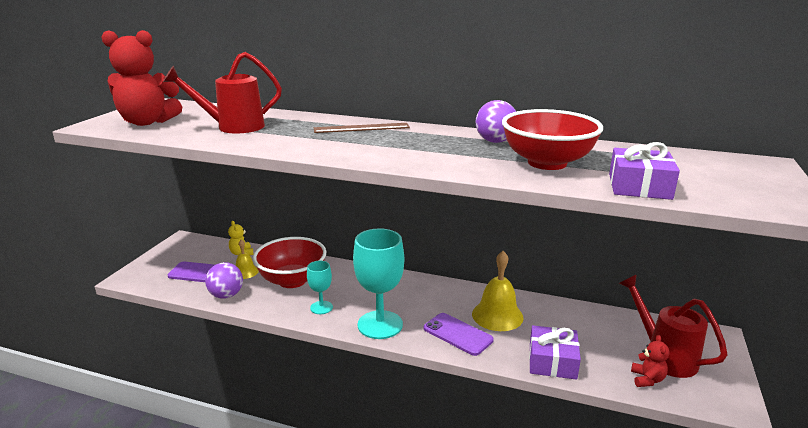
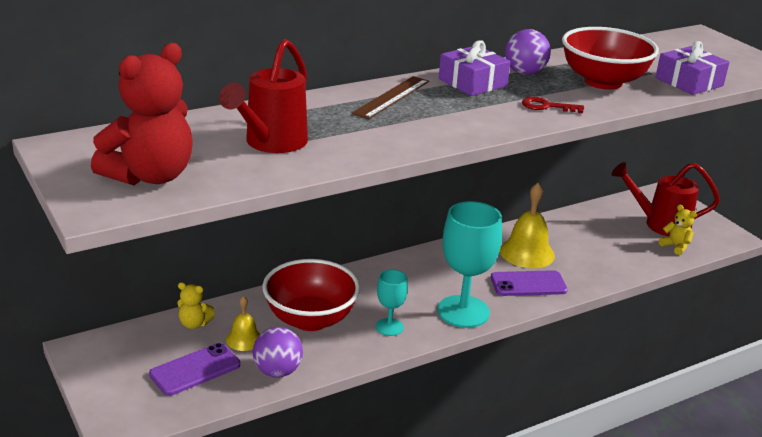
camera: 50 degrees left, 5 degrees up
(450, 161) = (547, 106): none -> red key
(552, 361) = (613, 267): purple gift -> purple gift (472, 82)
(647, 379) = (675, 246): red teddy bear -> yellow teddy bear

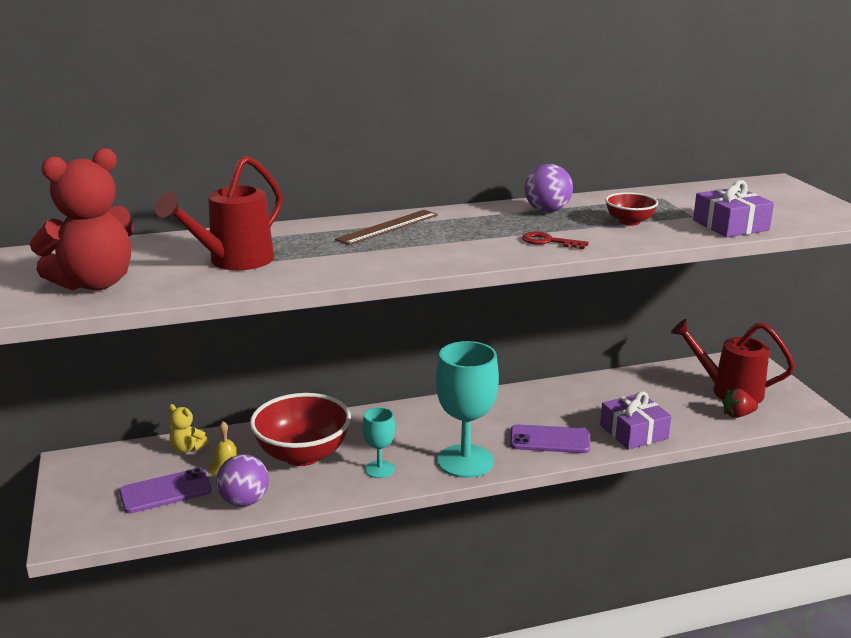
camera: 15 degrees right, 5 degrees down
(472, 82) = (483, 217): purple gift -> purple gift (633, 432)
(527, 253) = (563, 409): yellow bell -> none
(603, 82) = (629, 222): red bowl -> red bowl, size x0.51
(675, 246) = (737, 415): yellow teddy bear -> red strawberry

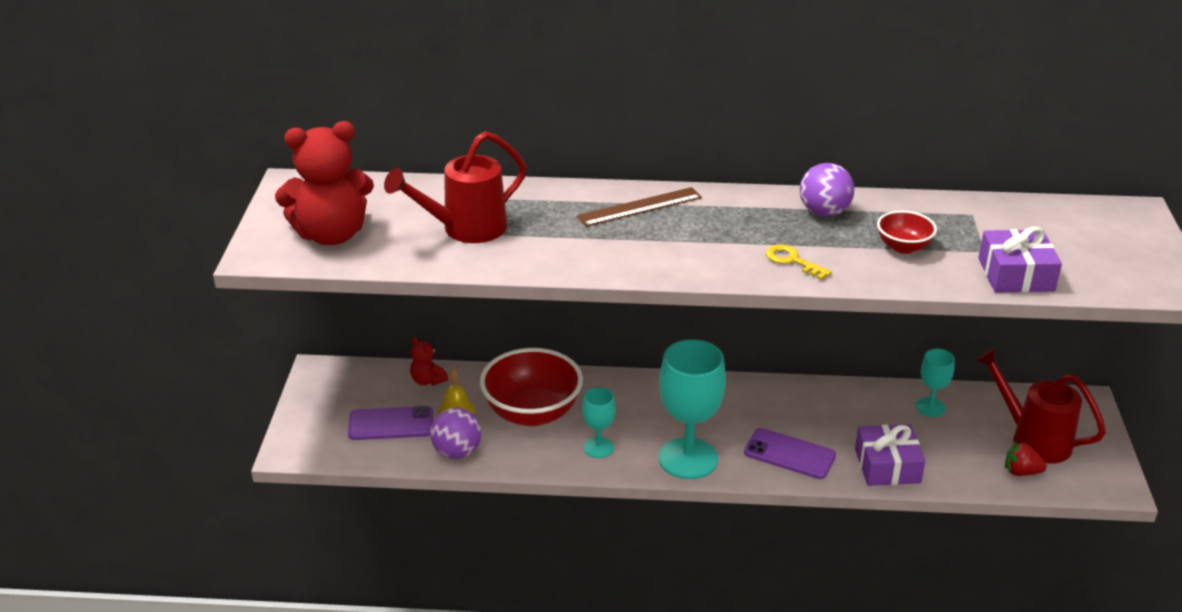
camera: 20 degrees right, 10 degrees up
(187, 448) = (428, 380): yellow teddy bear -> red teddy bear
(549, 241) = (792, 261): red key -> yellow key
(638, 385) = (930, 407): none -> turquoise goblet

